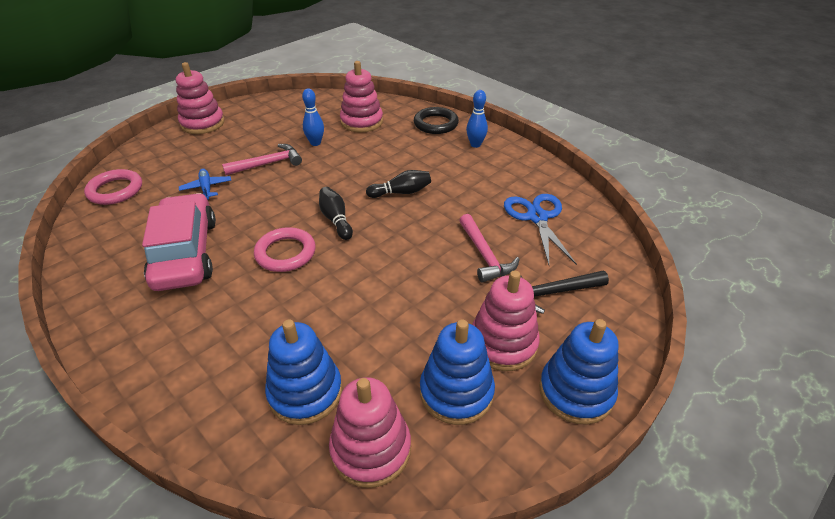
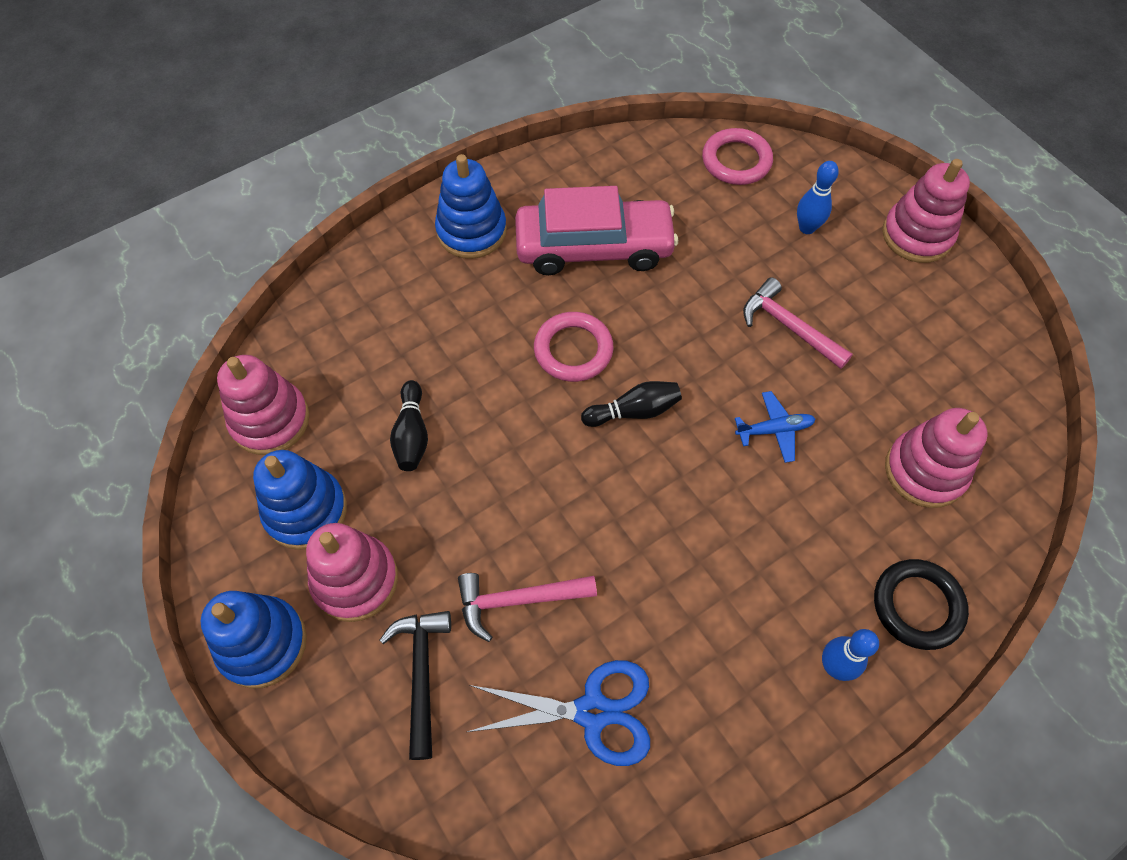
camera: 100 degrees right, 20 degrees up
(206, 188) = (731, 256): blue plane -> blue plane (774, 430)
(268, 164) = (789, 326): pink hammer -> pink hammer turned 150 degrees clockwise
(305, 392) = (353, 367): blue stacking toy -> blue stacking toy (471, 231)
(315, 143) = (849, 393): blue bowling pin -> blue bowling pin (807, 228)
(401, 192) = (690, 508): black bowling pin -> black bowling pin (412, 434)

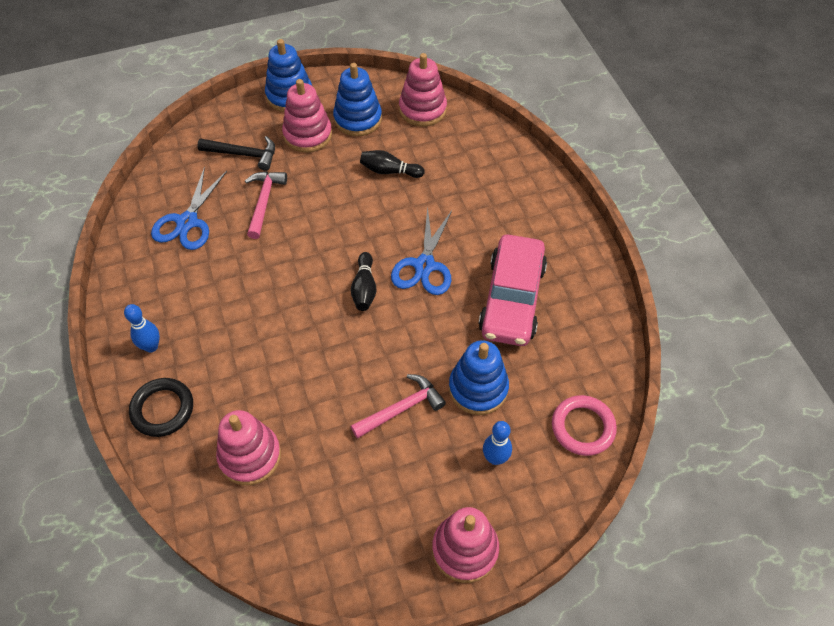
camera: 105 degrees right, 5 degrees down
(471, 231) = (545, 228): blue stacking toy -> blue stacking toy (478, 388)
(573, 350) = (424, 265): pink ring -> blue scissors
(774, 430) = (319, 368): blue plane -> none

